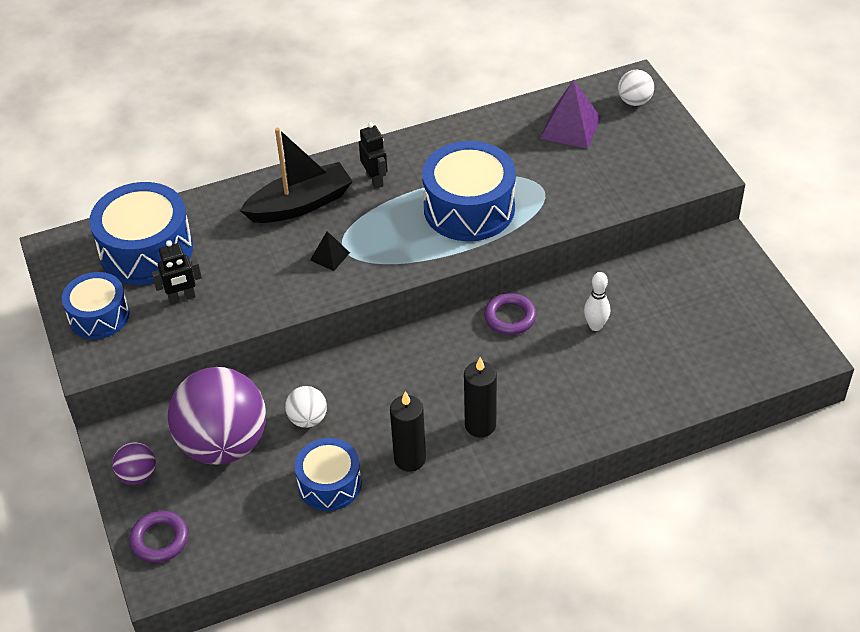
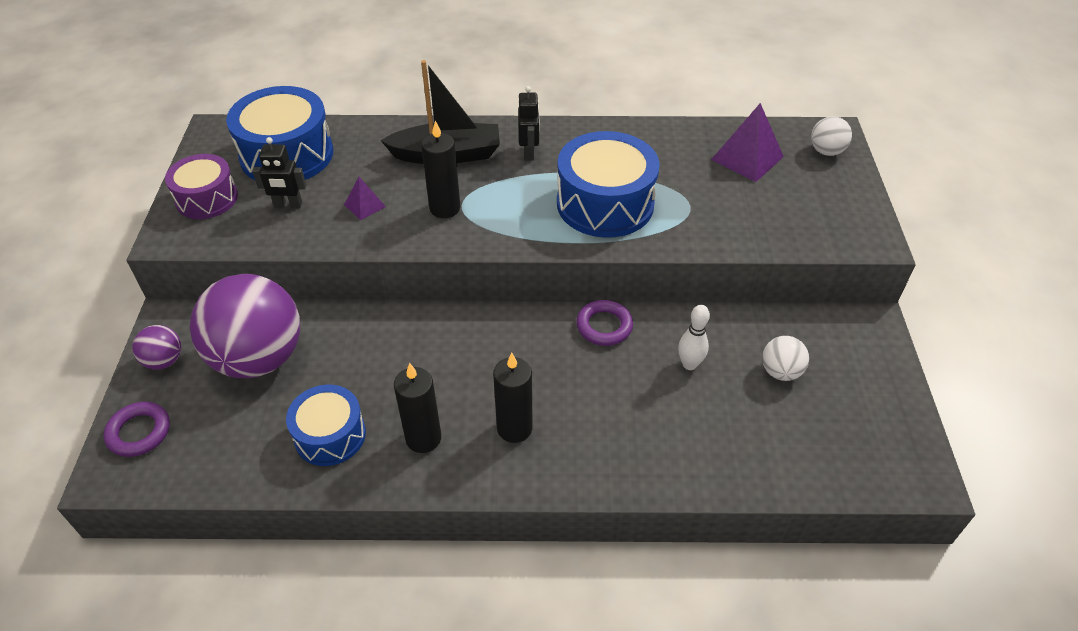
camera: 20 degrees right, 0 degrees up
(99, 316) = (207, 198): blue drum -> purple drum
(254, 276) = (365, 205): none -> purple pyramid
(308, 419) = (350, 361): white ball -> white ball (780, 371)
(330, 256) = (445, 208): black pyramid -> black candle

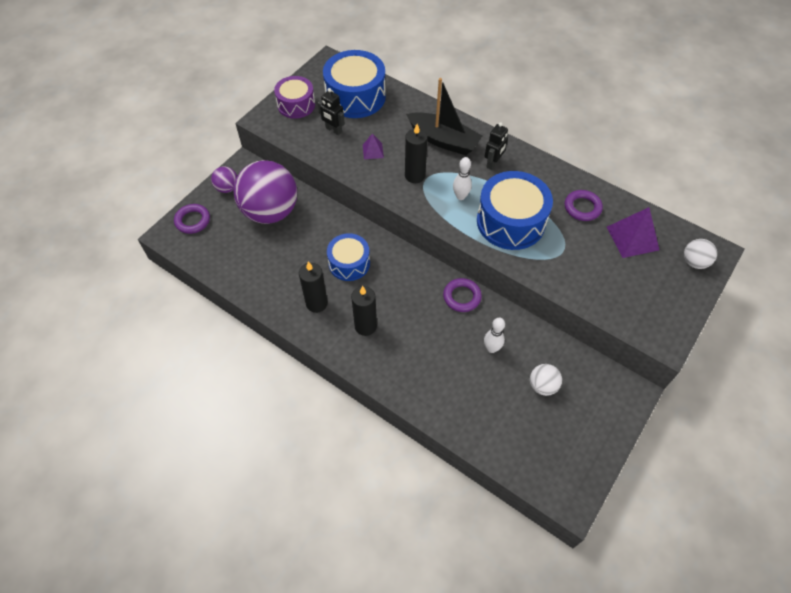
camera: 35 degrees right, 10 degrees up
(330, 435) = (274, 274): blue drum -> blue drum (349, 263)
(522, 205) = (460, 196): none -> white bowling pin
(668, 152) = (582, 207): none -> purple ring

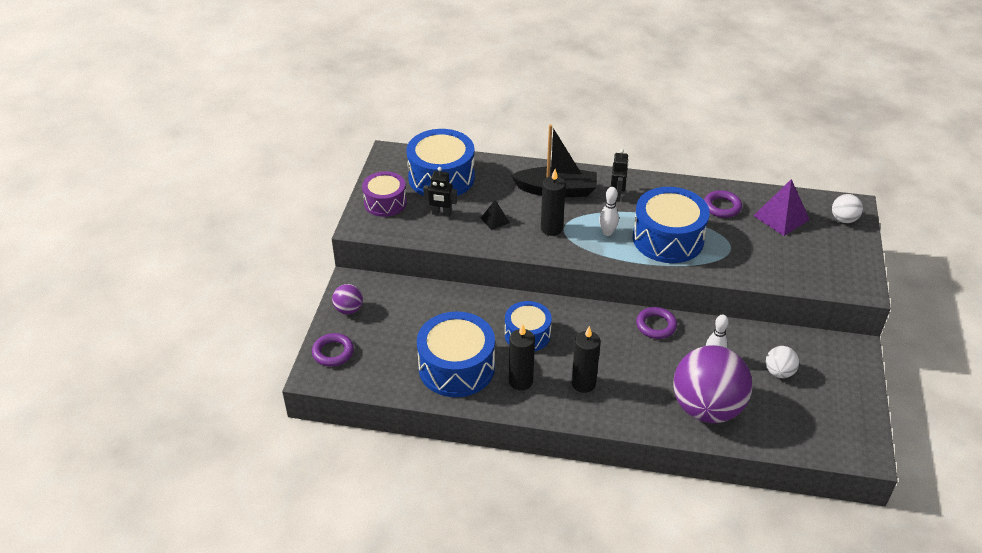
camera: 25 degrees left, 15 degrees down
(270, 211) = (412, 316): purple ball -> purple ball (706, 408)
(275, 270) = (456, 367): none -> blue drum
(373, 151) = (495, 220): purple pyramid -> black pyramid

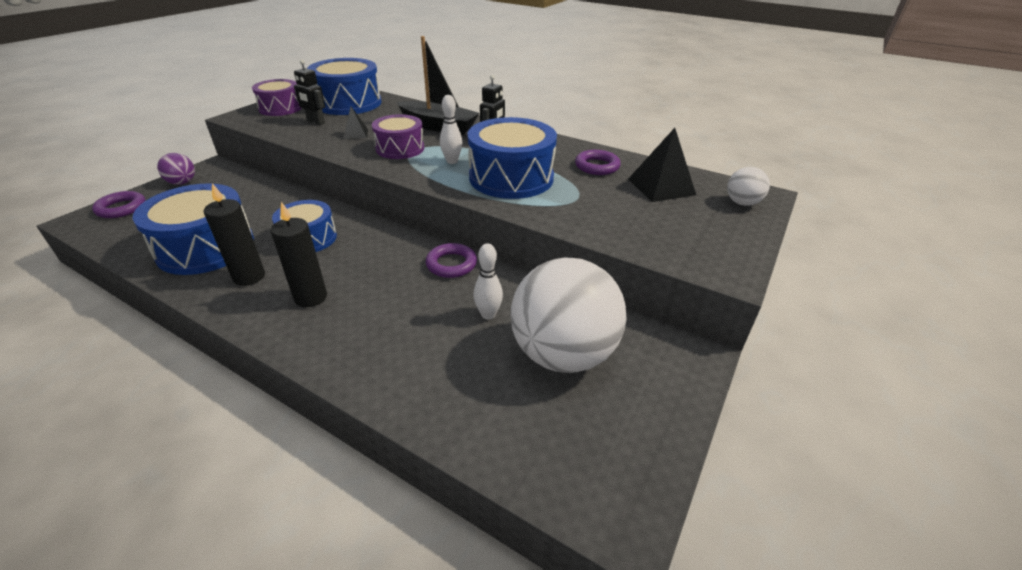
camera: 20 degrees right, 5 degrees down
(551, 229) = (400, 148): black candle -> purple drum
(706, 408) = (428, 369): purple ball -> none
(779, 372) = (563, 354): white ball -> white ball, size x2.28
(781, 217) = (661, 187): purple pyramid -> black pyramid

